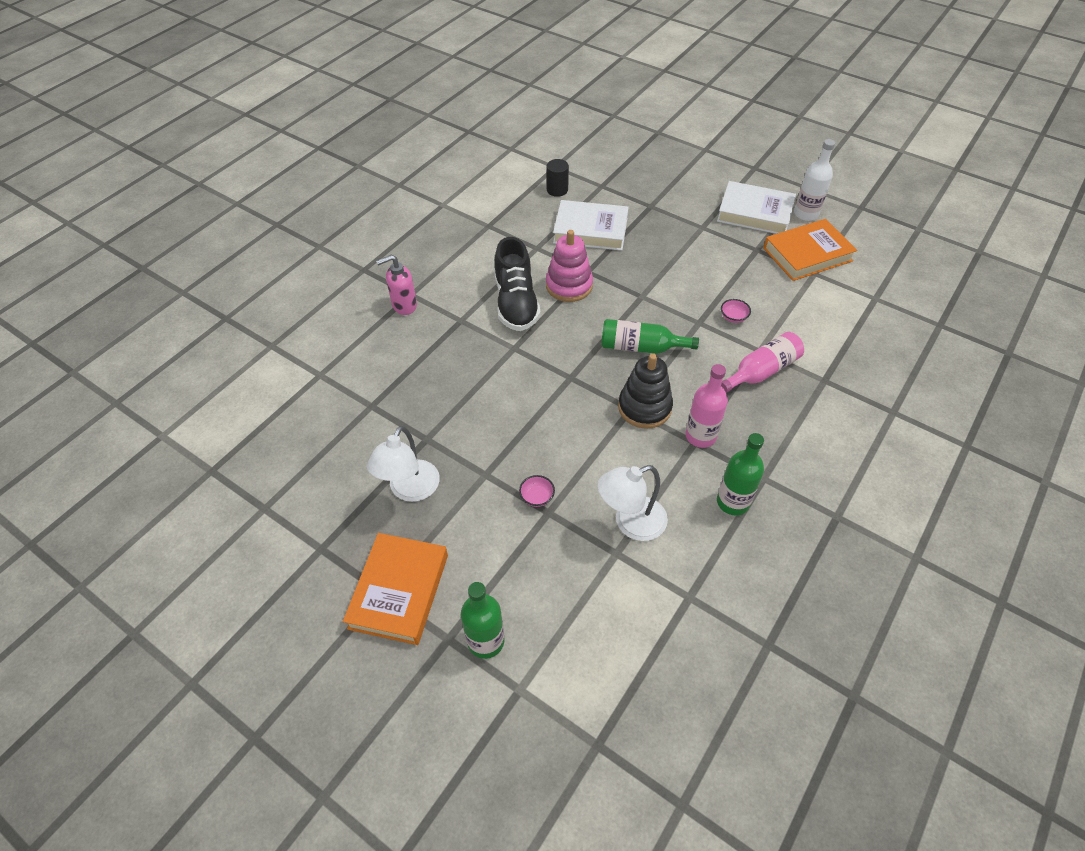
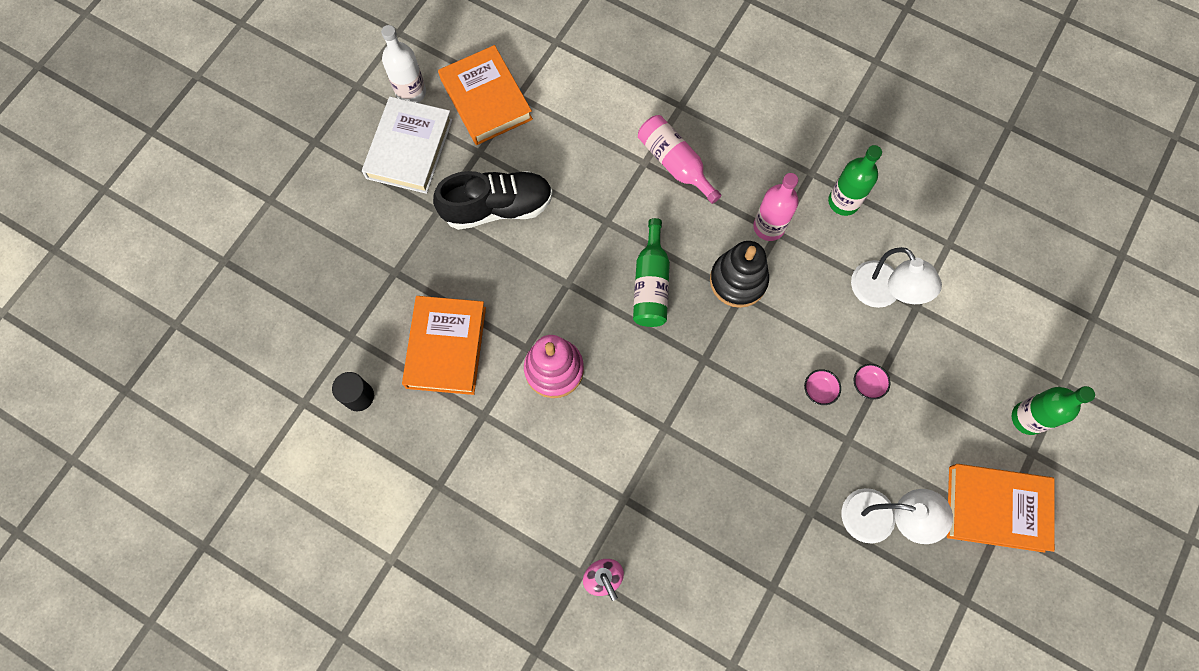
camera: 95 degrees left, 20 degrees up
(516, 303) = (589, 432): black shoe -> black shoe (497, 207)
(590, 230) = (446, 347): white book -> orange book
(733, 317) = (596, 185): pink bowl -> pink bowl (819, 390)

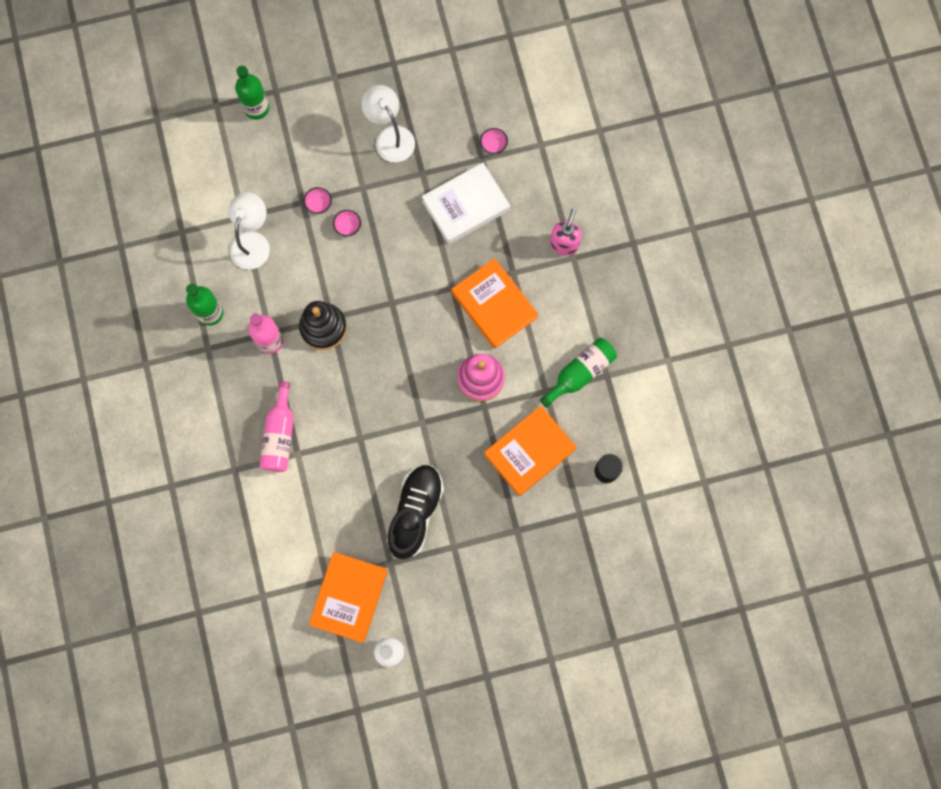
camera: 135 degrees left, 5 degrees up
(409, 149) = (431, 609): white book -> white book (465, 206)
(497, 207) = (415, 512): black shoe -> black shoe turned 75 degrees clockwise
(651, 284) = (375, 374): green bottle -> green bottle (580, 373)
(776, 615) = (493, 145): none -> pink bowl
(996, 508) = (326, 85): orange book -> orange book (494, 305)

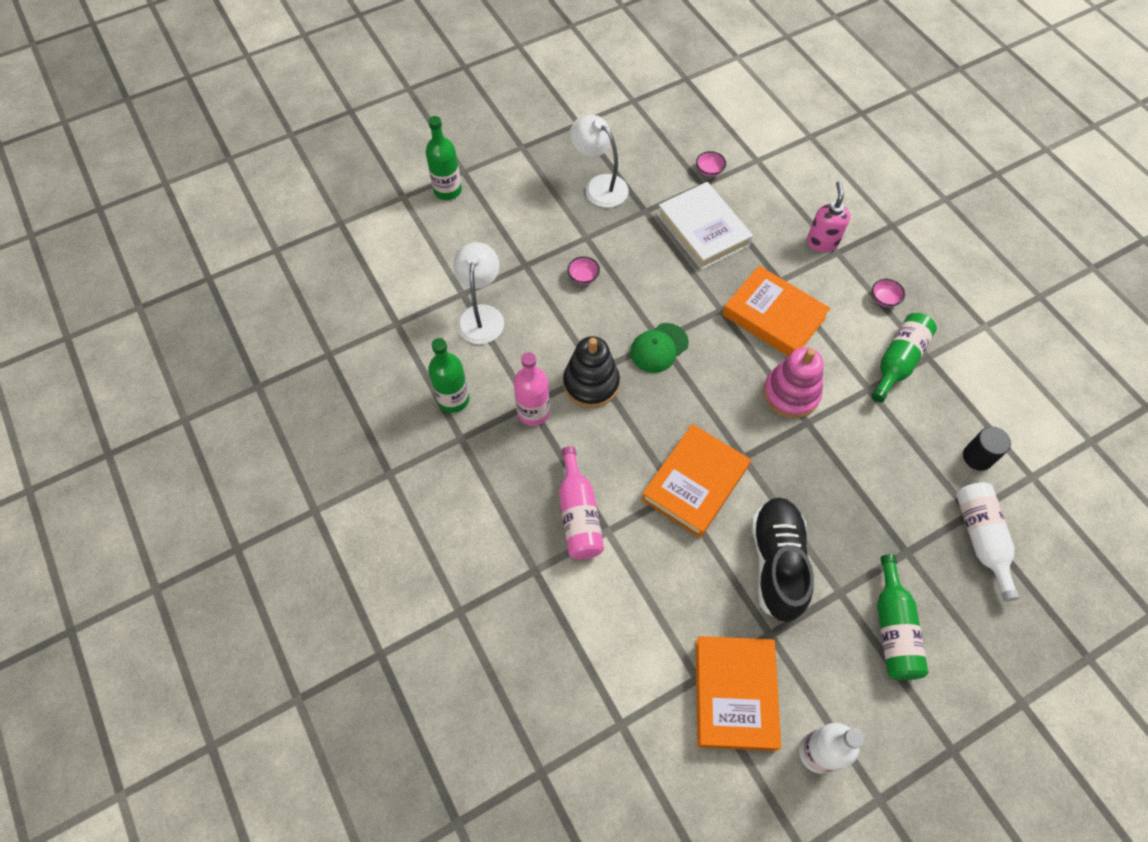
camera: 15 degrees left, 15 degrees down
(318, 204) = (544, 263): pink bowl -> pink bowl (884, 299)
(388, 310) = (659, 348): none -> green cap
(465, 206) = (703, 230): white book -> white book turned 75 degrees counterclockwise
(481, 583) = (893, 629): none -> green bottle
(529, 452) = (881, 458): orange book -> orange book (695, 483)
(578, 535) = (981, 538): none -> white bottle

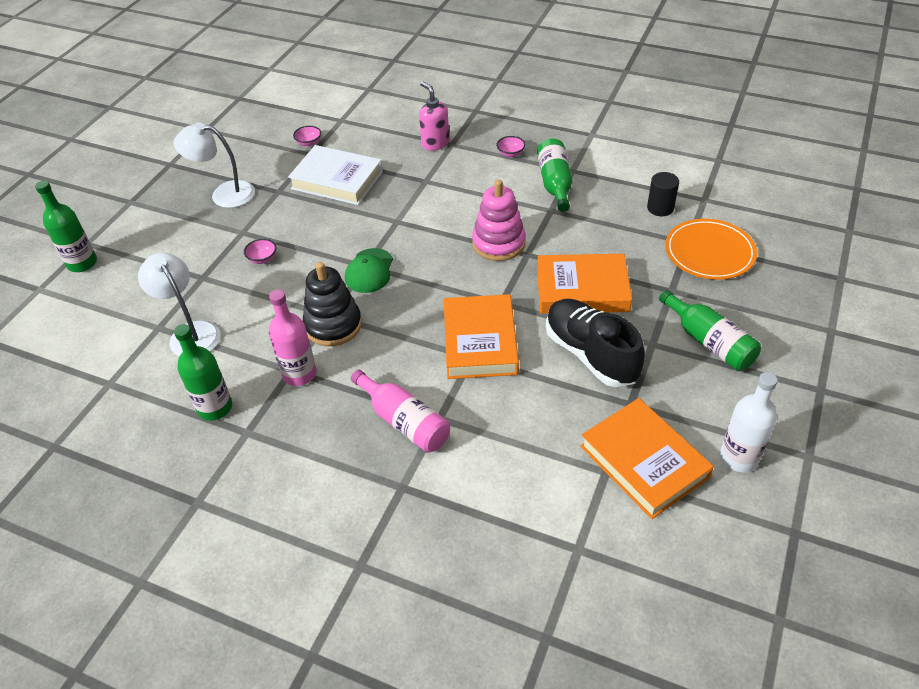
camera: 35 degrees left, 15 degrees down
(773, 316) = (441, 204): orange book -> orange book (582, 289)
(981, 538) = (709, 252): white bottle -> orange plate

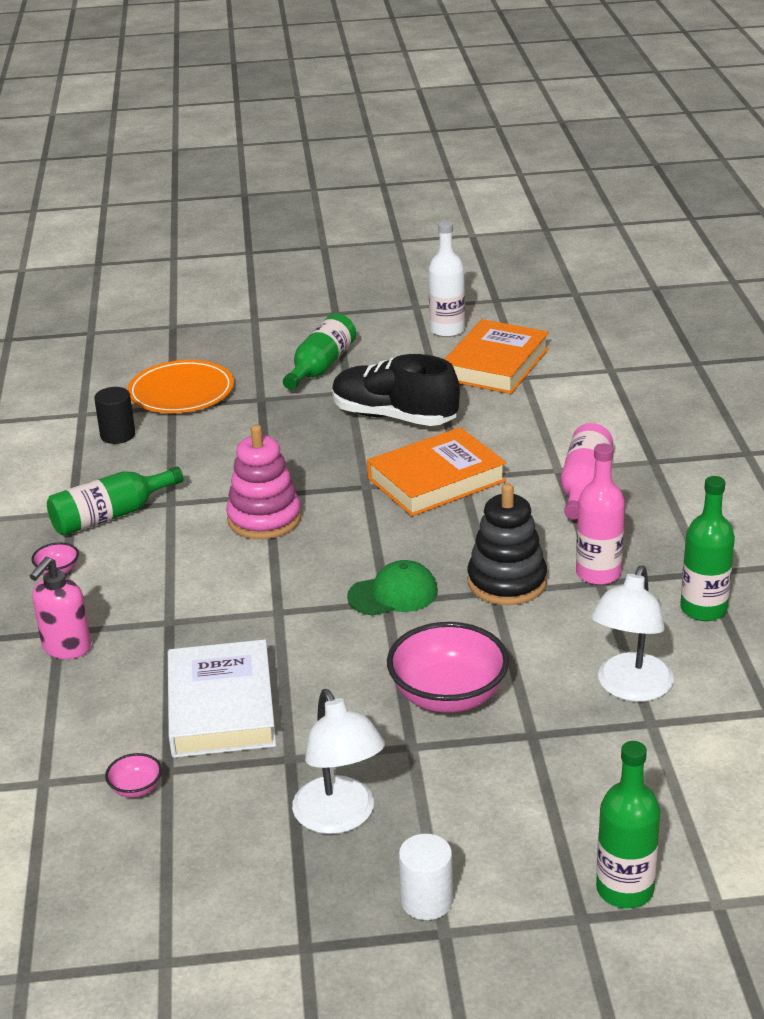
camera: 120 degrees left, 15 degrees down
(150, 202) = (426, 901): none -> white cylinder
(262, 259) = (448, 696): pink bowl -> pink bowl, size x2.28
(582, 289) = (302, 445): orange book -> none
(590, 354) = (394, 417): black shoe -> black shoe turned 90 degrees clockwise

